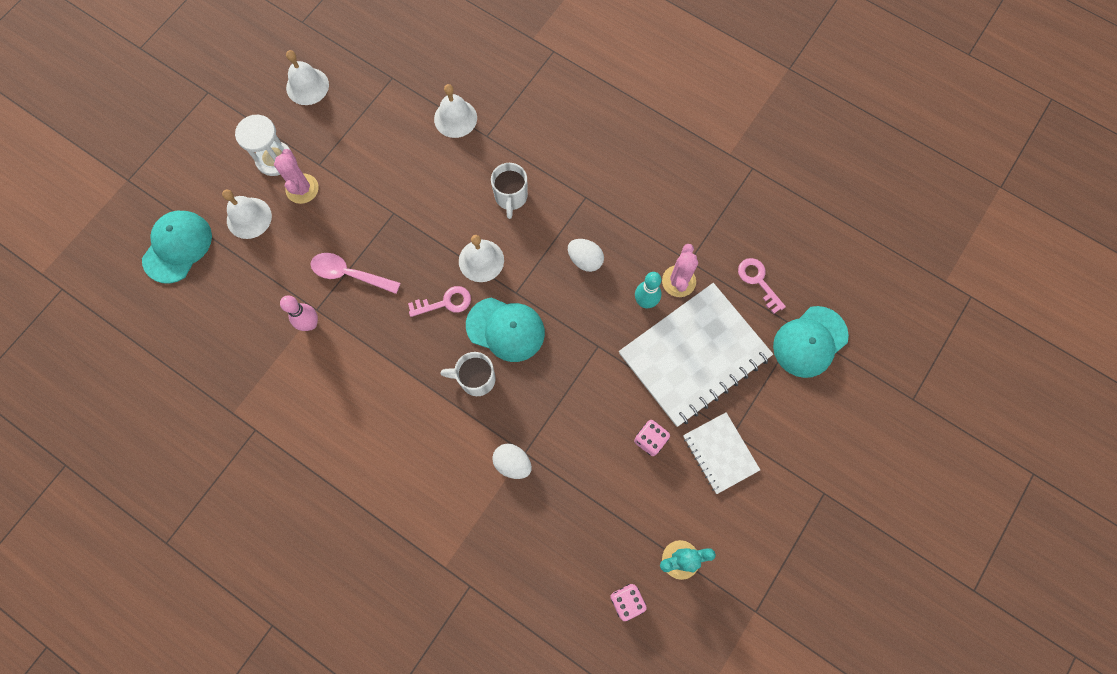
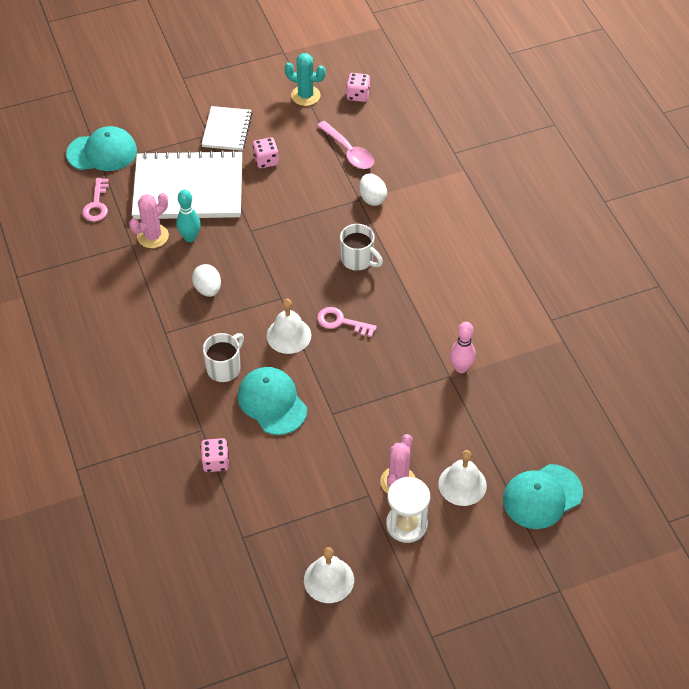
camera: 145 degrees left, 20 degrees down
(349, 274) = (404, 387): pink spoon -> pink spoon (349, 151)
(455, 118) = (215, 462): white bell -> pink dice
(505, 329) = (309, 278): turquoise cap -> turquoise cap (272, 402)

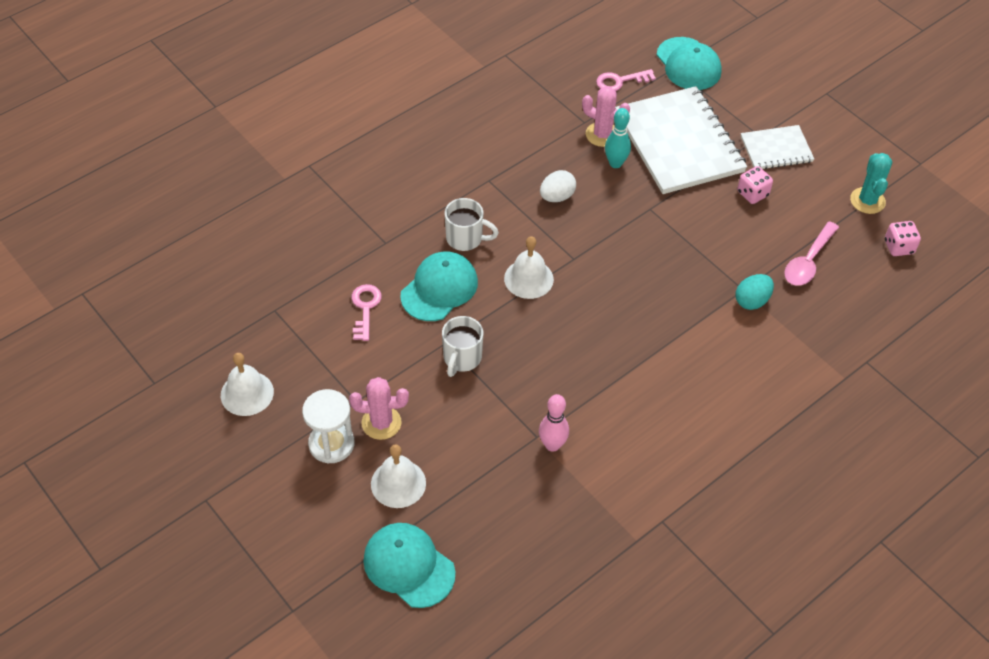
camera: 70 degrees right, 0 degrees up
(215, 462) = (352, 264): pink dice -> none
(341, 322) = (566, 319): pink key -> pink key (365, 308)
(358, 260) = (657, 311): white mug -> white mug (462, 358)
(372, 198) = (752, 301): white egg -> turquoise egg

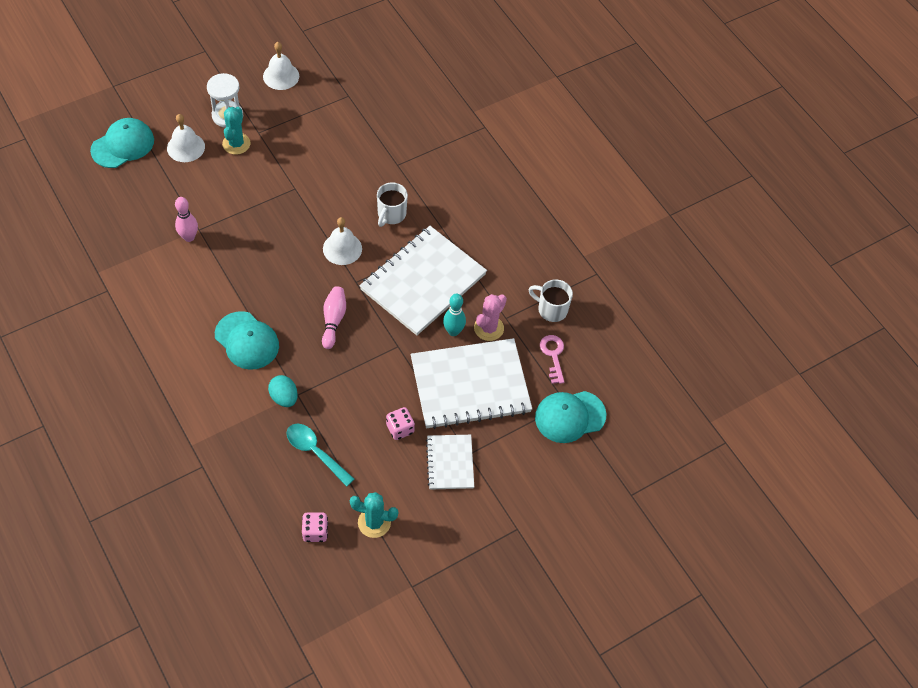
camera: 95 degrees right, 5 degrees up
(365, 308) = (337, 146): pink key -> none
(381, 423) = (236, 144): pink cactus -> turquoise cactus
(439, 289) = (345, 191): turquoise cap -> turquoise cap (247, 341)
(462, 358) = (278, 196): white mug -> white mug (551, 309)
(557, 197) = (423, 282): white egg -> white notebook
(634, 271) = (333, 320): none -> pink bowling pin
(808, 261) = (315, 452): pink spoon -> turquoise spoon

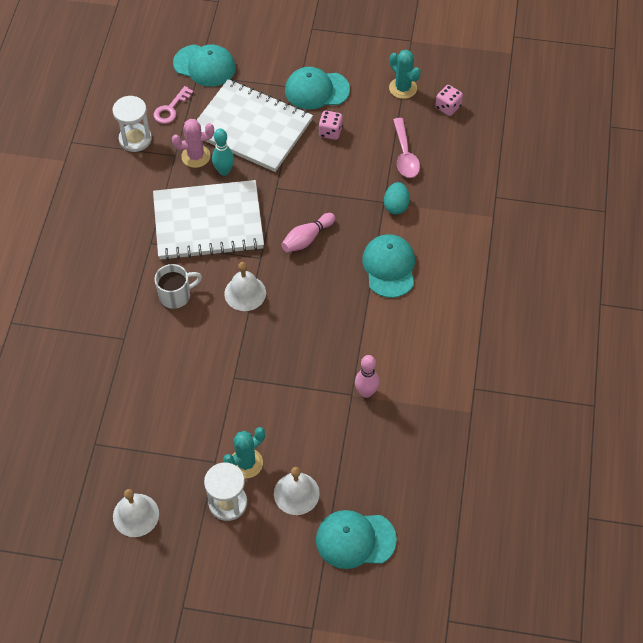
camera: 135 degrees left, 0 degrees up
(315, 452) = (405, 155): turquoise spoon -> pink spoon
(450, 463) = (316, 90): white notebook -> turquoise cap
(551, 309) = (135, 139): white mug -> white hourglass

